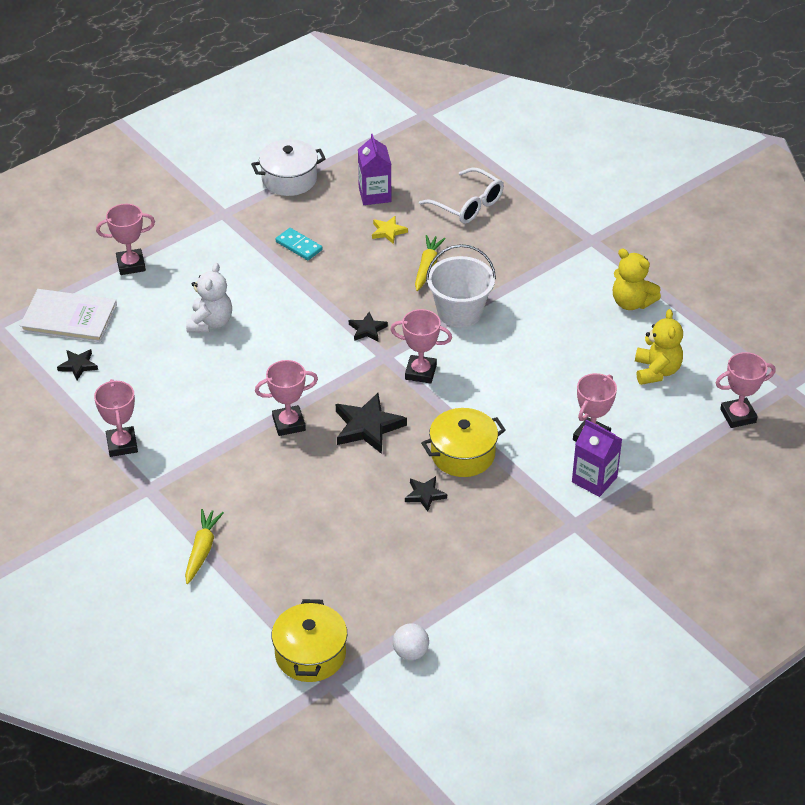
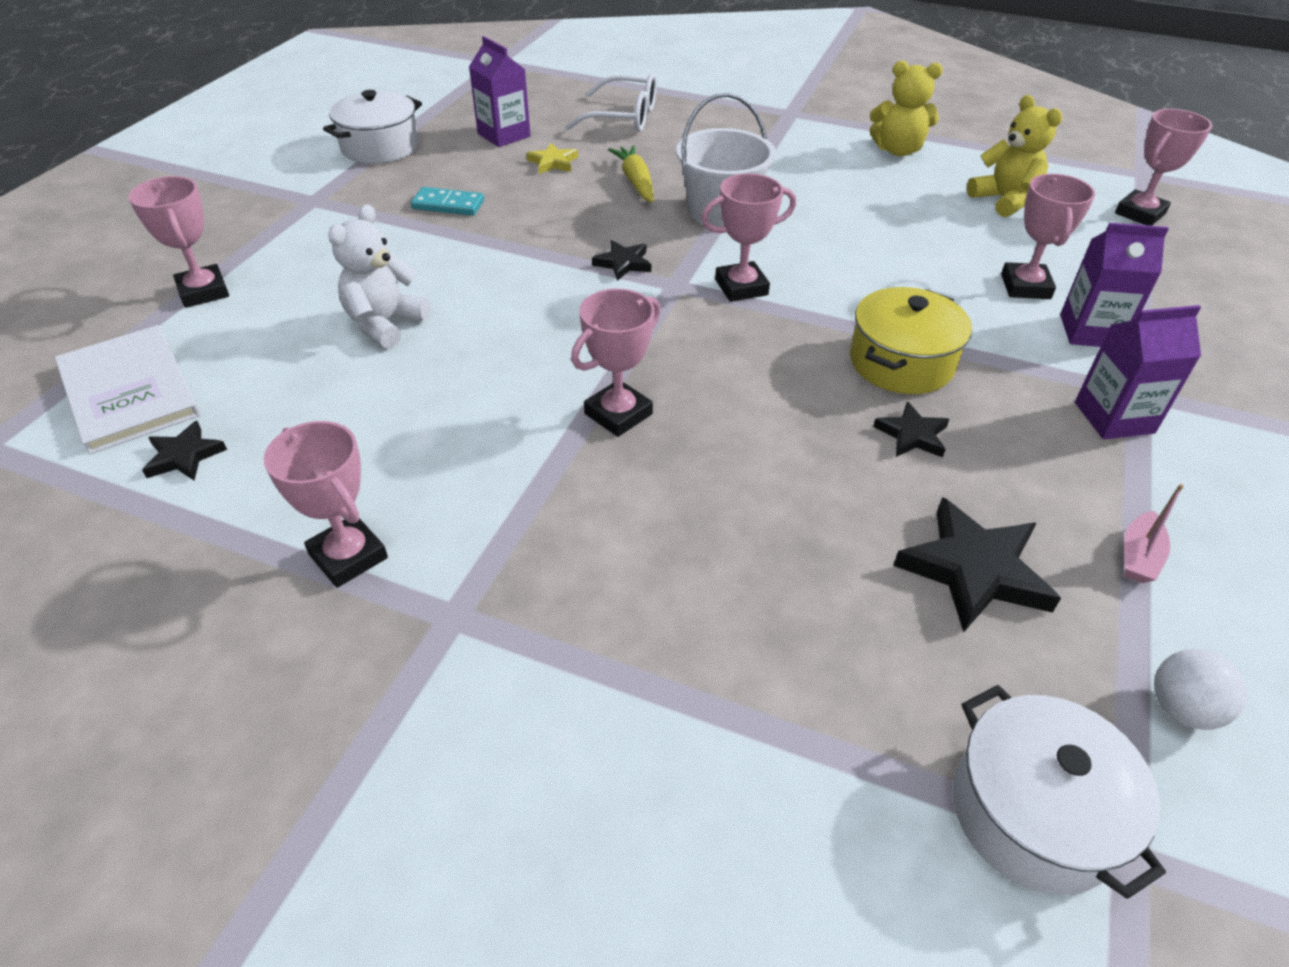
camera: 30 degrees left, 0 degrees up
(69, 318) = (129, 391): white book -> white book turned 75 degrees clockwise
(131, 265) = (203, 291): pink trophy -> pink trophy turned 75 degrees counterclockwise
(202, 550) = (645, 691): yellow carrot -> none
(210, 323) = (385, 324): white teddy bear -> white teddy bear turned 135 degrees counterclockwise
(310, 654) = (1033, 813): yellow pot -> white pot
(368, 427) = (738, 375): black star -> black star (974, 570)
(468, 594) = (1138, 556): none -> pink boat
(542, 530) = (1114, 418): none -> purple carton

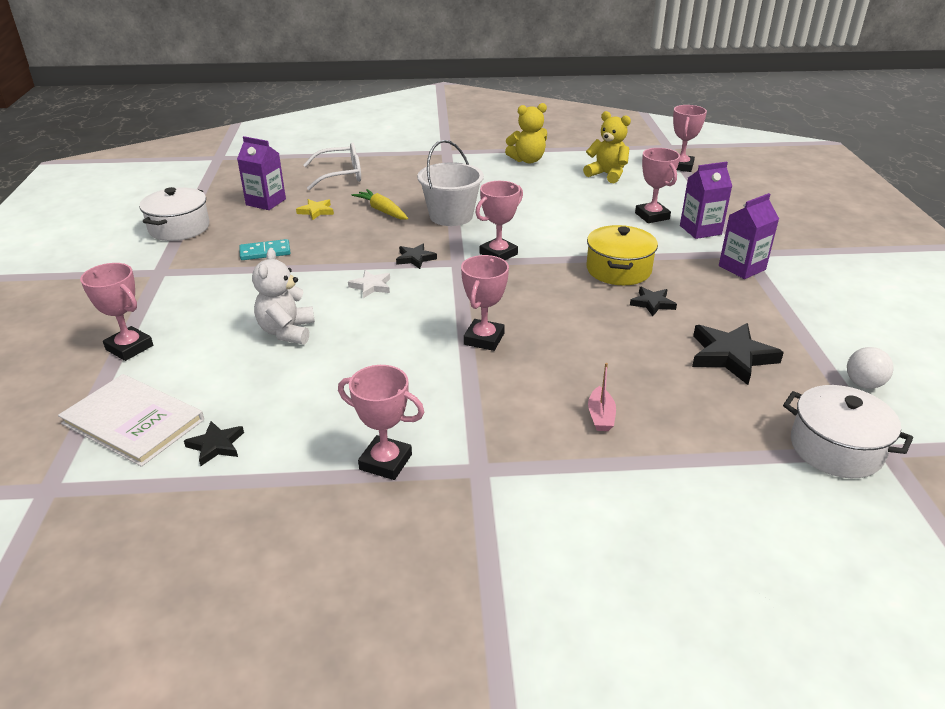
camera: 25 degrees left, 10 degrees down
(535, 289) = (371, 286): none -> white star
(1138, 556) = (799, 326): pink boat -> pink boat (600, 416)

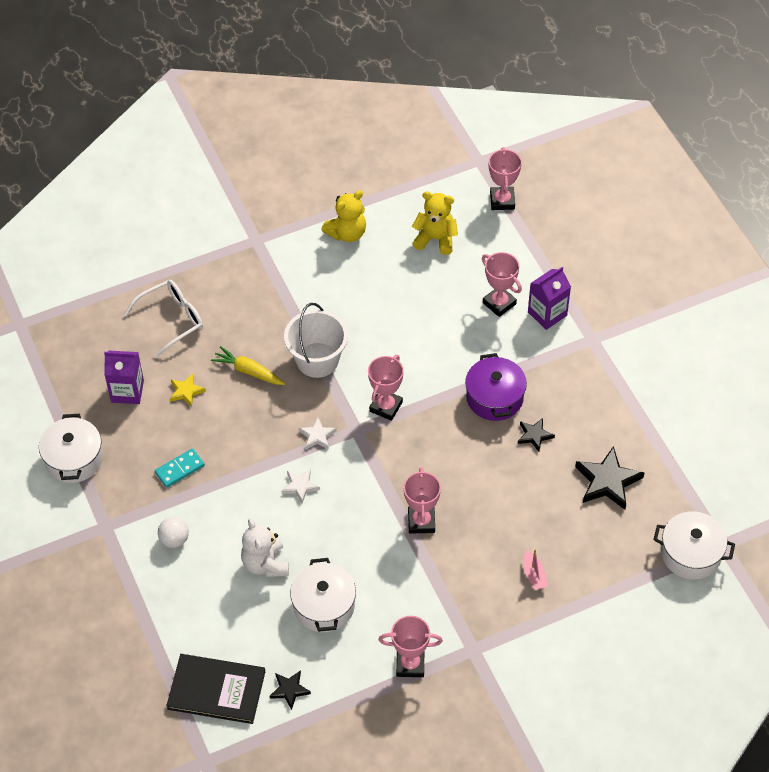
camera: 20 degrees left, 20 degrees up
(129, 347) = (154, 622): pink trophy -> none
(133, 422) = (216, 690): white book -> black book
(322, 380) = (324, 605): none -> white pot
(415, 258) = (317, 436): black star -> white star
(618, 270) = (494, 398): yellow pot -> purple pot
(742, 268) = (593, 362): purple carton -> none
(863, 384) = (702, 482): white ball -> white ball (174, 539)

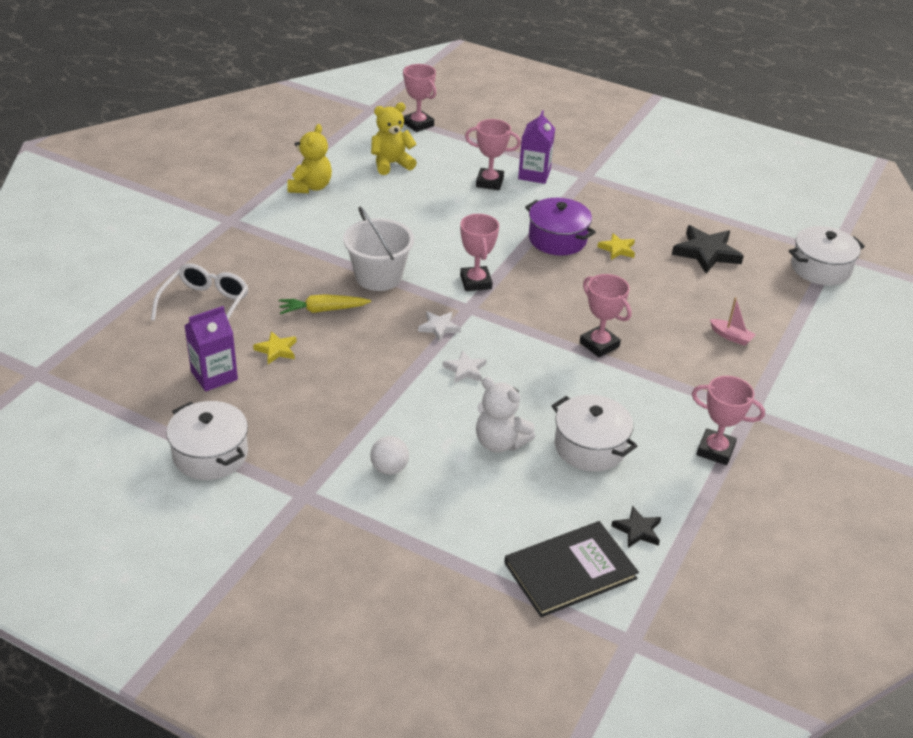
camera: 40 degrees left, 15 degrees down
(180, 469) = (334, 411): turquoise domino -> none
(410, 664) = (715, 450): pink trophy -> pink trophy turned 60 degrees clockwise
(534, 435) = (617, 249): black star -> yellow star

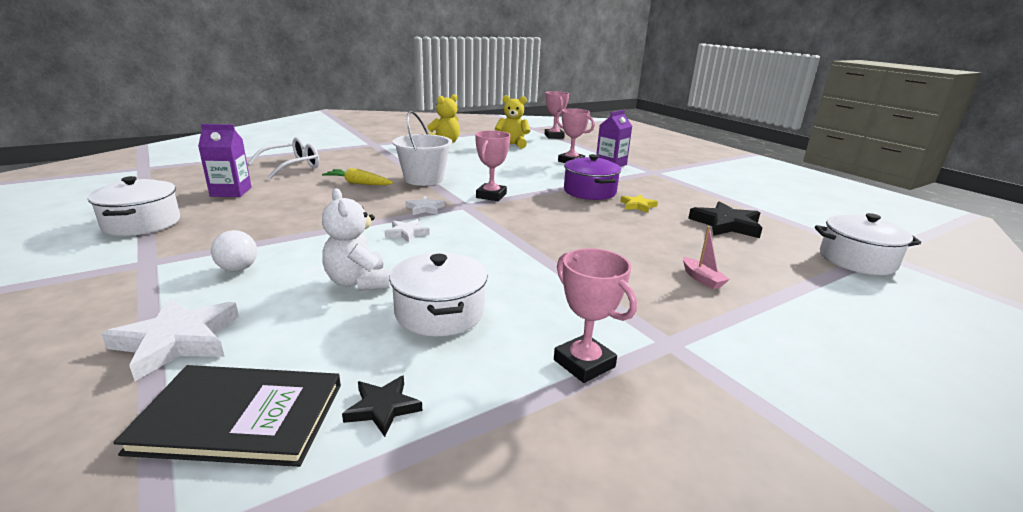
camera: 30 degrees right, 15 degrees down
(276, 350) = (293, 191): yellow star -> none
(453, 545) = (177, 341): none -> white star
(599, 345) = (549, 249): pink trophy -> none

